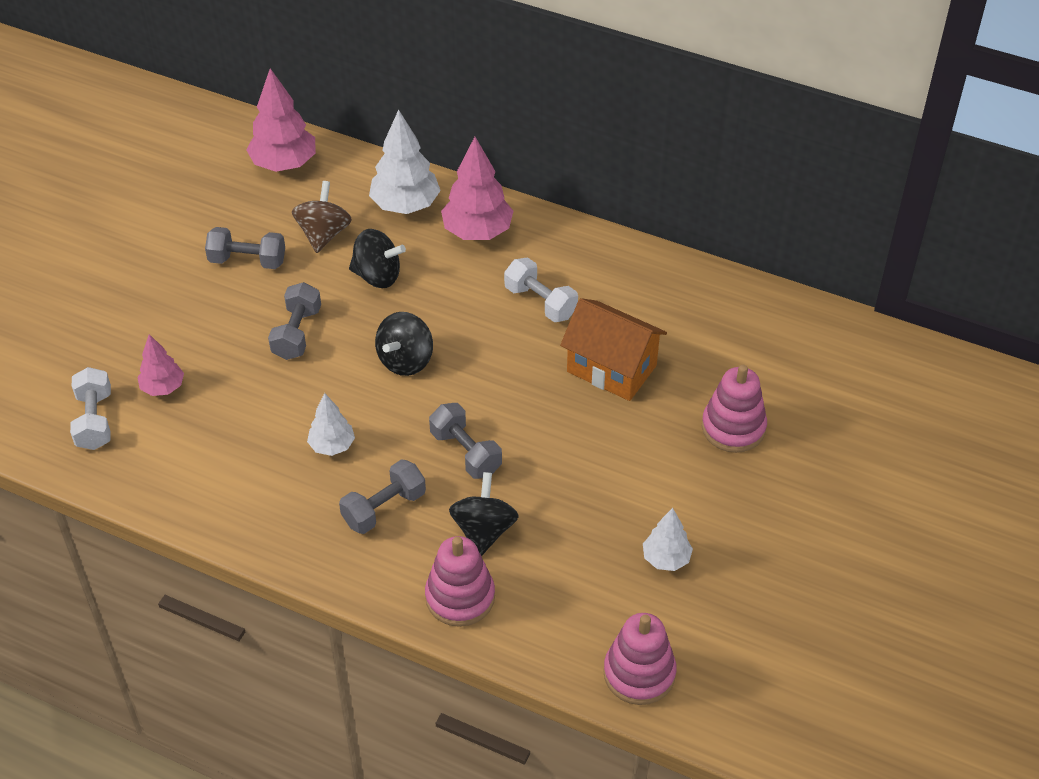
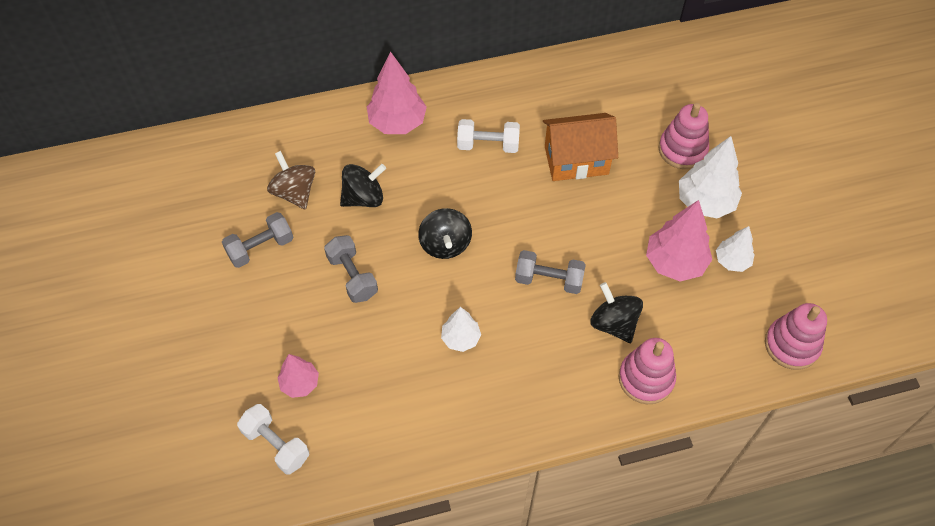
camera: 40 degrees left, 10 degrees up
(284, 164) = (210, 159): pink tree -> pink tree (675, 262)
(384, 508) = (539, 356): grey dumbbell -> none
(405, 205) = (329, 135): white tree -> white tree (705, 202)

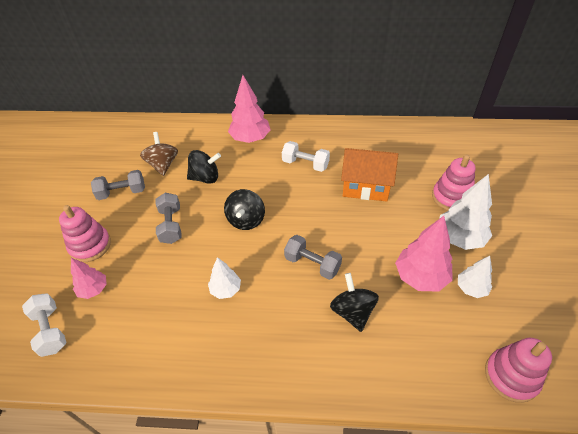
camera: 20 degrees right, 10 degrees down
(646, 378) = (364, 366): pink stacking toy -> pink stacking toy (90, 245)

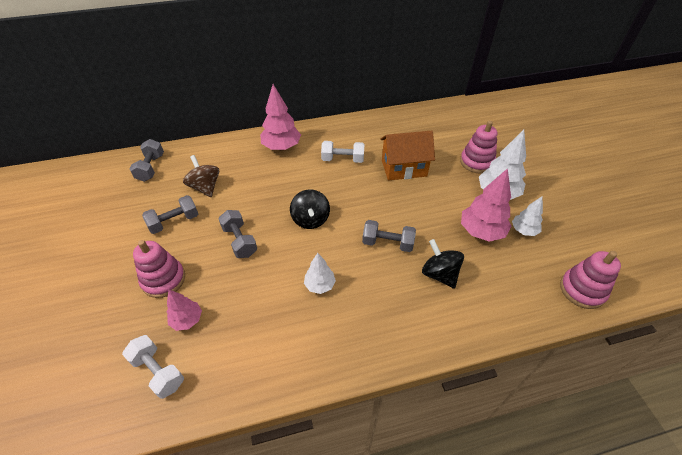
camera: 20 degrees left, 0 degrees up
(124, 135) = (151, 168): none -> grey dumbbell
(205, 178) = (254, 190): black spinning top -> none

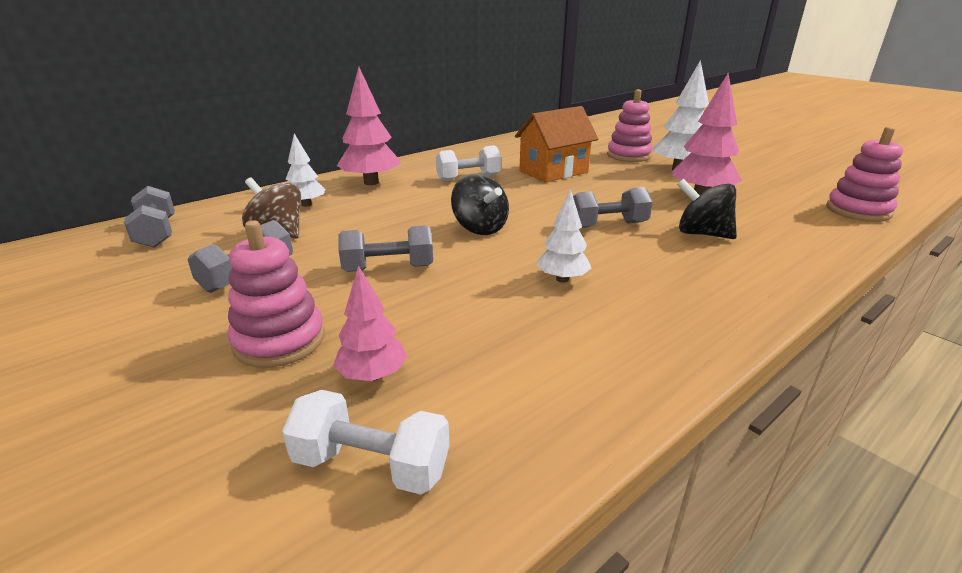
camera: 25 degrees left, 20 degrees down
(240, 241) = (388, 268): grey dumbbell -> grey dumbbell turned 45 degrees counterclockwise
(523, 230) = (741, 187): white tree -> white tree (306, 204)

